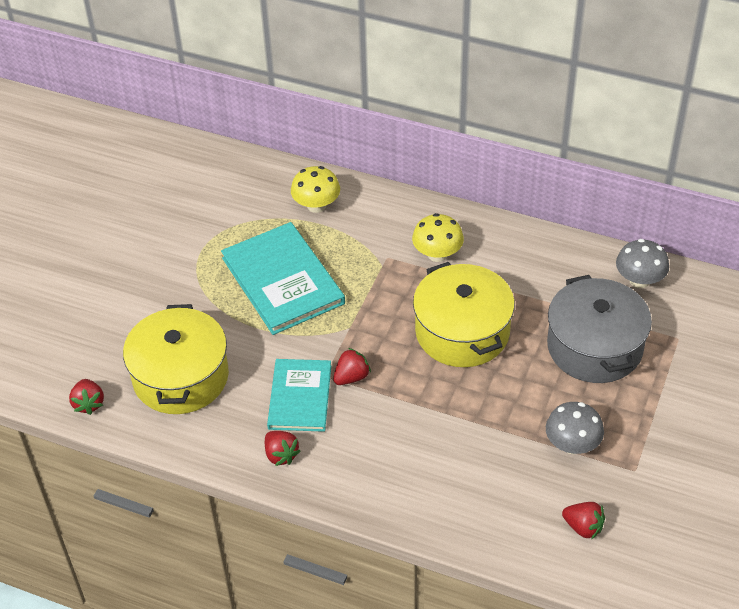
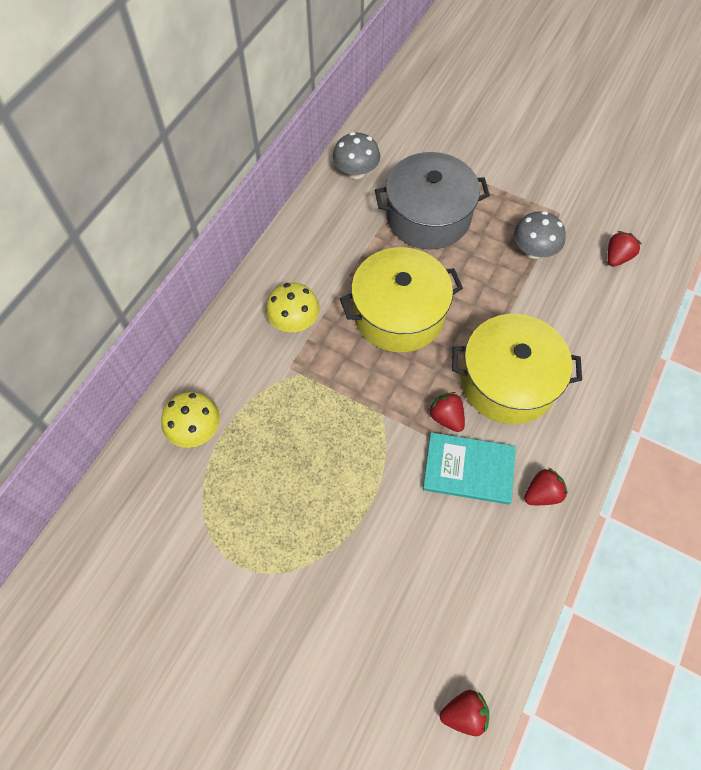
camera: 85 degrees left, 15 degrees up
(180, 377) = (432, 597): yellow pot -> yellow pot (507, 381)
(283, 280) = (304, 474): turquoise book -> none

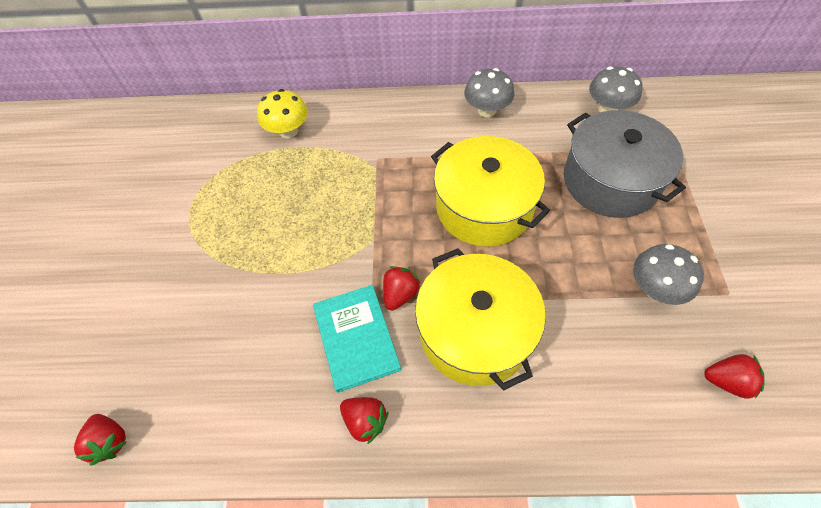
camera: 65 degrees right, 5 degrees down
(294, 253) = (487, 110): none -> grey mushroom
(294, 321) = (422, 141): yellow mushroom -> none

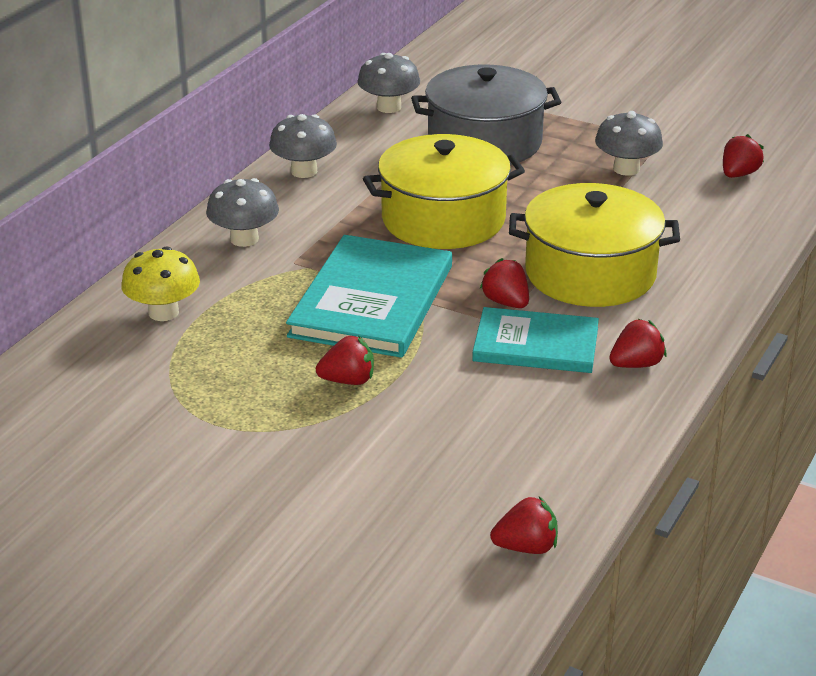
camera: 65 degrees left, 25 degrees down
(260, 249) = (348, 380): none -> red strawberry
(356, 218) = (372, 301): none -> turquoise book
(387, 124) = (244, 239): none -> grey mushroom

